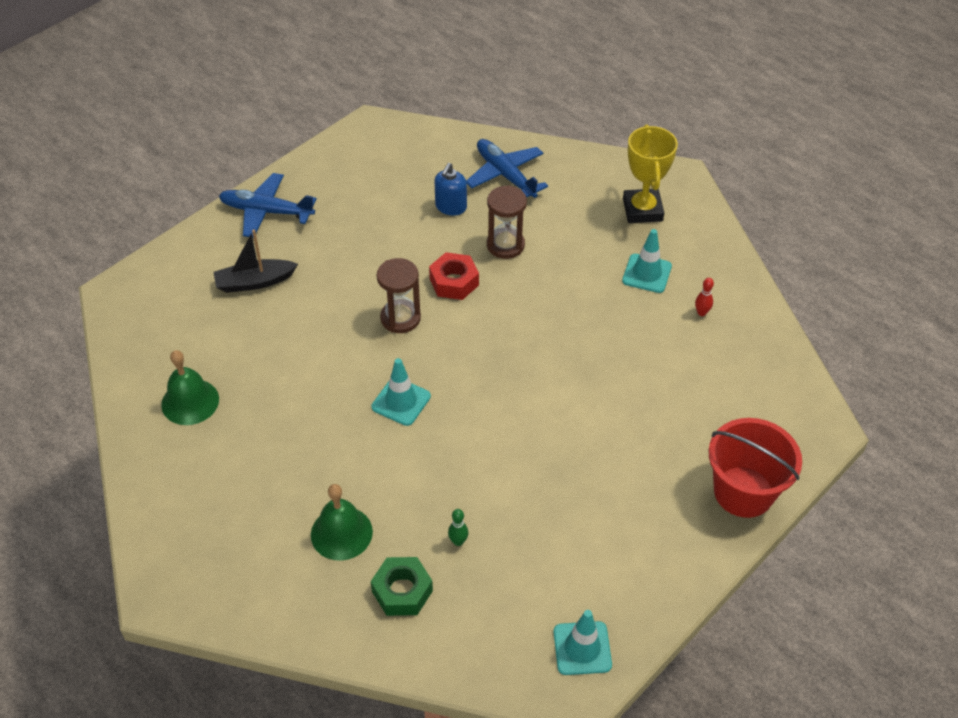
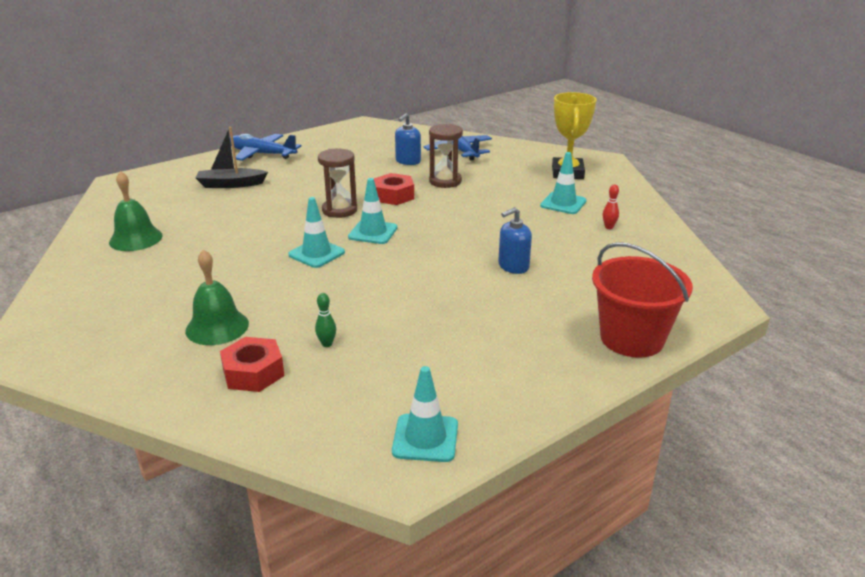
camera: 10 degrees right, 20 degrees down
(402, 591) = (253, 373): green nut -> red nut
(450, 355) = (373, 232): none -> turquoise traffic cone
(612, 395) = (513, 266): none -> blue soap dispenser

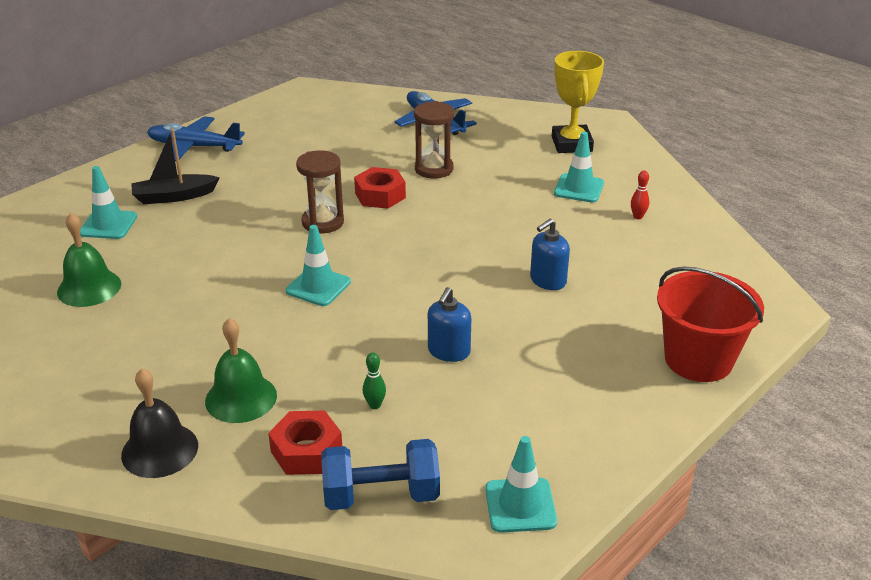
camera: 10 degrees left, 5 degrees up
(132, 358) = (160, 450): none -> black bell
(303, 415) = (381, 495): none -> blue dumbbell
(373, 232) = (373, 250): turquoise traffic cone -> turquoise traffic cone (108, 225)
(408, 161) = (379, 143): blue soap dispenser -> blue soap dispenser (448, 351)

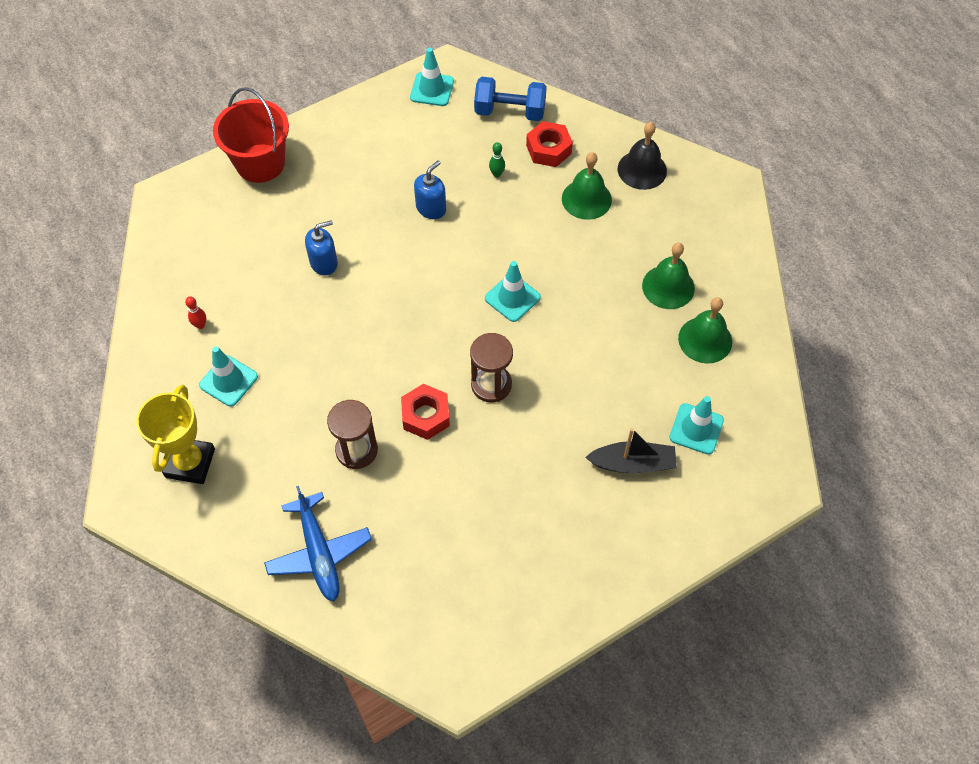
camera: 165 degrees left, 25 degrees up
(129, 325) = (668, 287): none -> green bell
(194, 147) = (609, 562): blue plane -> none

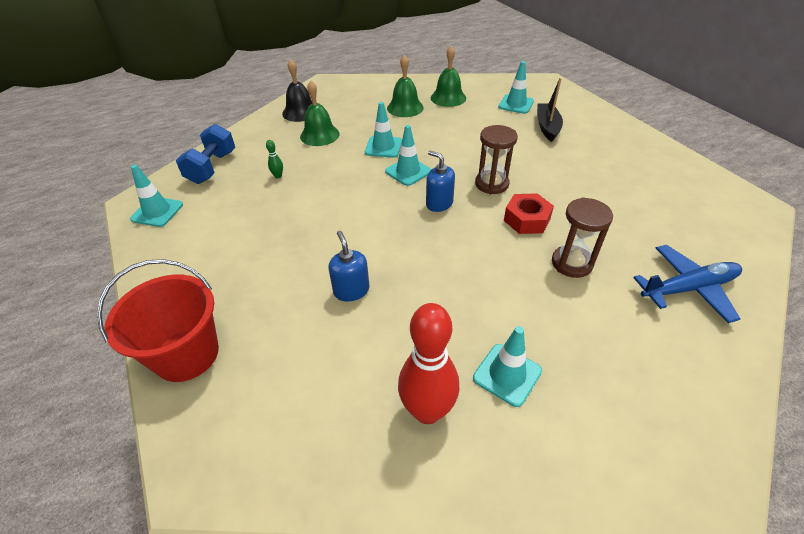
camera: 85 degrees left, 15 degrees down
(190, 463) = (627, 411): yellow trophy -> none
(200, 325) = (427, 411): red bowling pin -> red bowling pin, size x2.50
(431, 208) = (303, 214): blue soap dispenser -> blue soap dispenser (439, 203)
(548, 149) = (263, 150): red nut -> none
(564, 269) = (383, 147): none -> turquoise traffic cone

